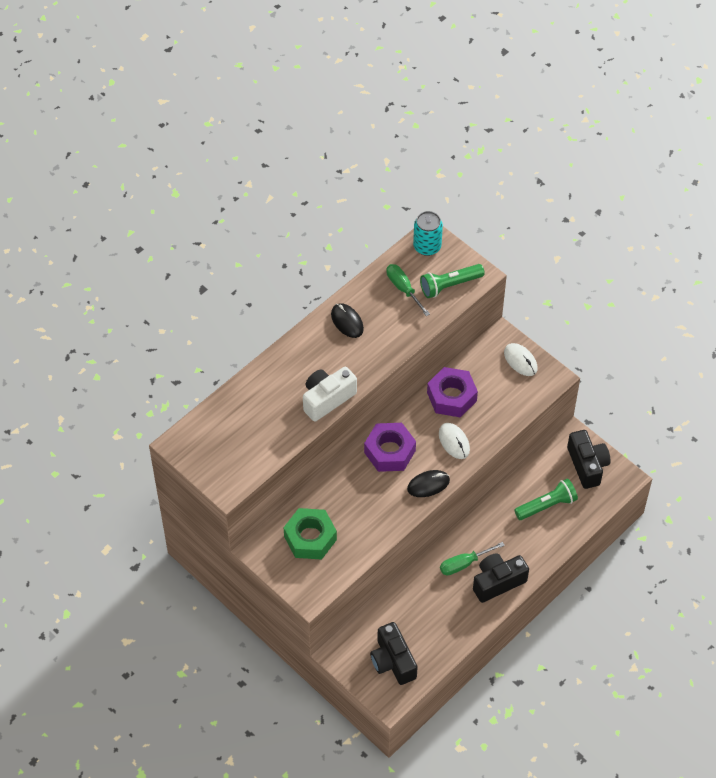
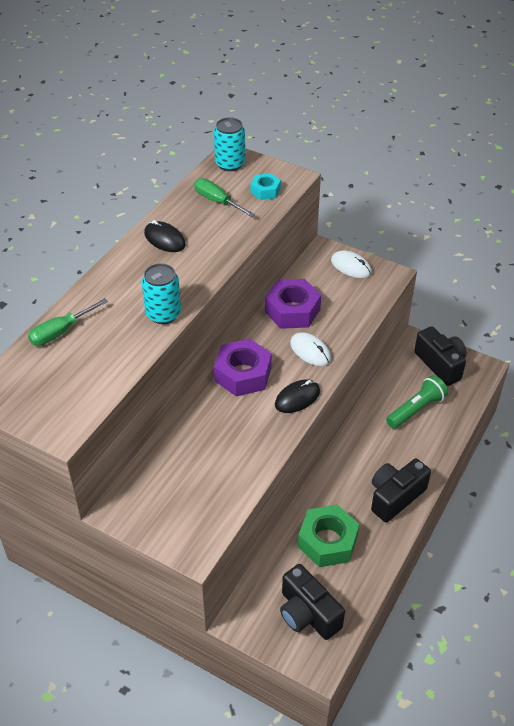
camera: 15 degrees left, 10 degrees down
(310, 538) = (177, 483): green nut -> green nut (327, 541)
(327, 399) = (163, 314): white camera -> turquoise can
(449, 285) = (265, 191): green flashlight -> turquoise nut
(464, 564) = (351, 486): green screwdriver -> green screwdriver (61, 332)

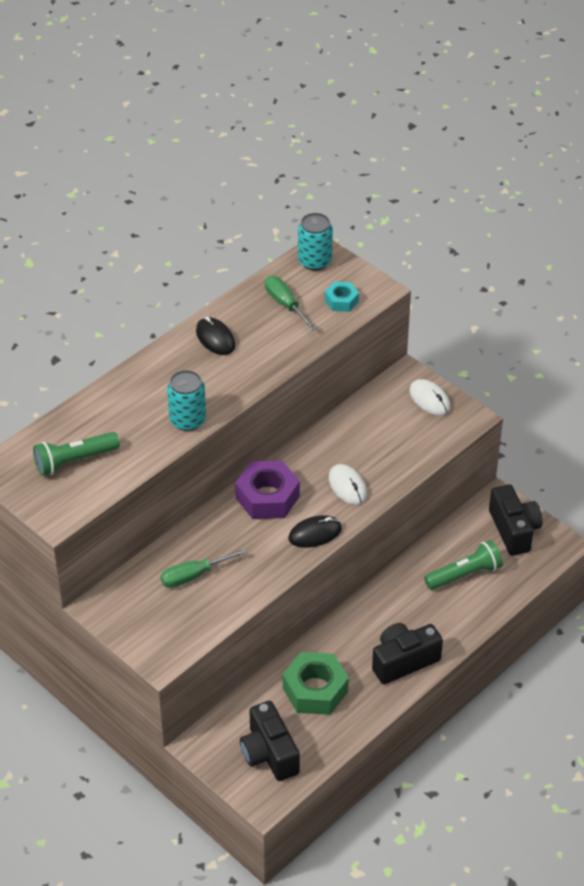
camera: 15 degrees right, 0 degrees up
(61, 332) = (82, 419): green screwdriver -> green screwdriver (193, 576)
(64, 372) = (74, 461): none -> green flashlight
(292, 310) = (345, 438): purple nut -> none

